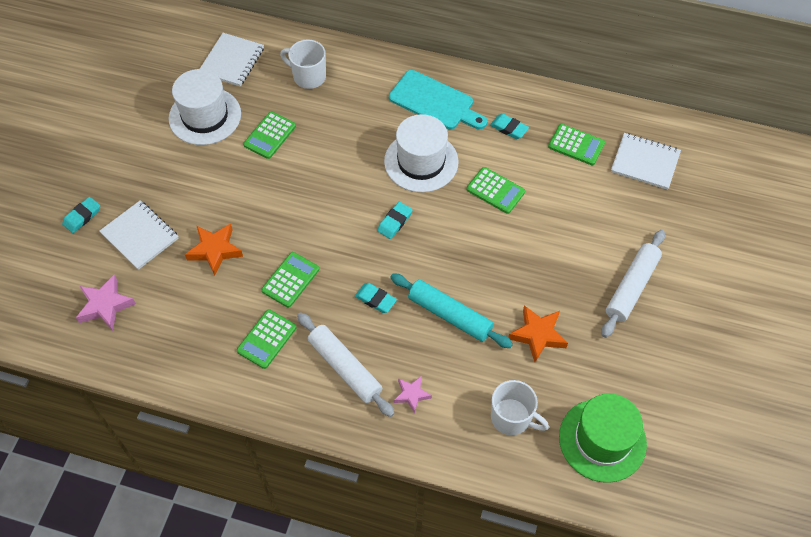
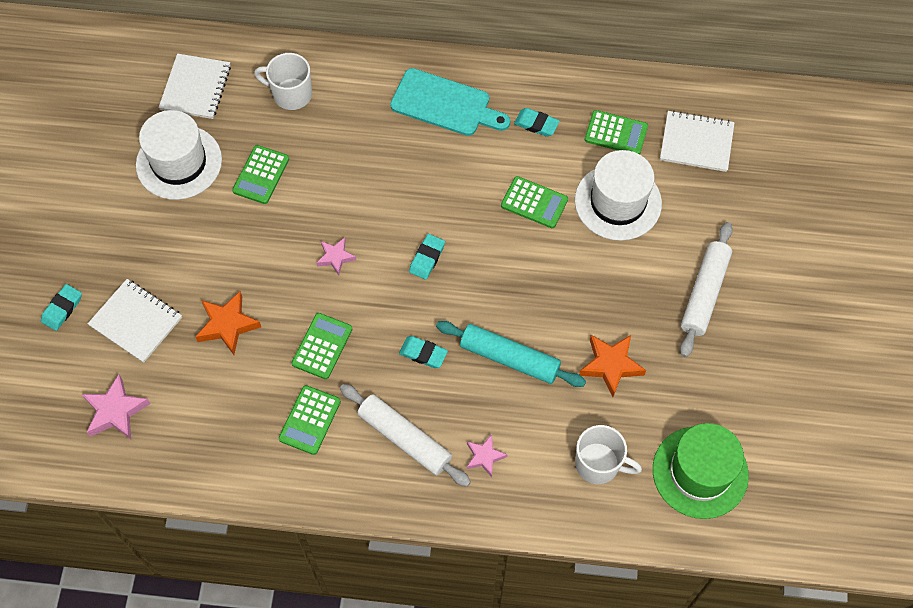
camera: 10 degrees left, 5 degrees up
(317, 209) = (335, 257): none -> pink star
(421, 162) = (443, 180): white hat -> white hat (618, 202)

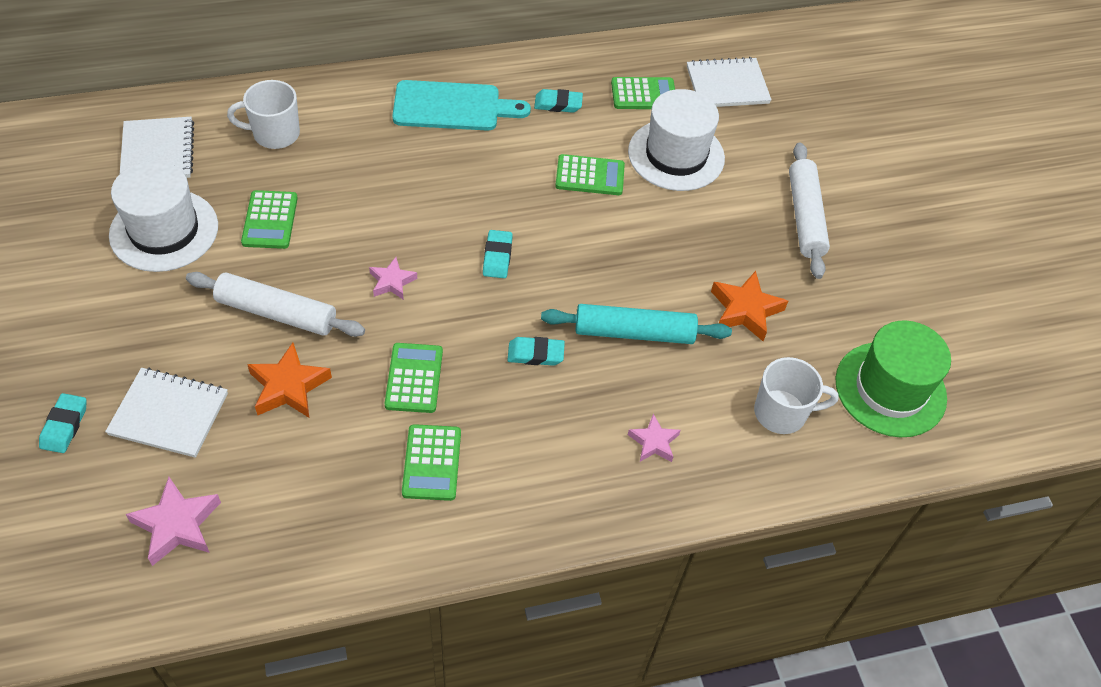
camera: 25 degrees left, 10 degrees down
(405, 438) = (554, 449): white rolling pin -> white rolling pin (277, 312)

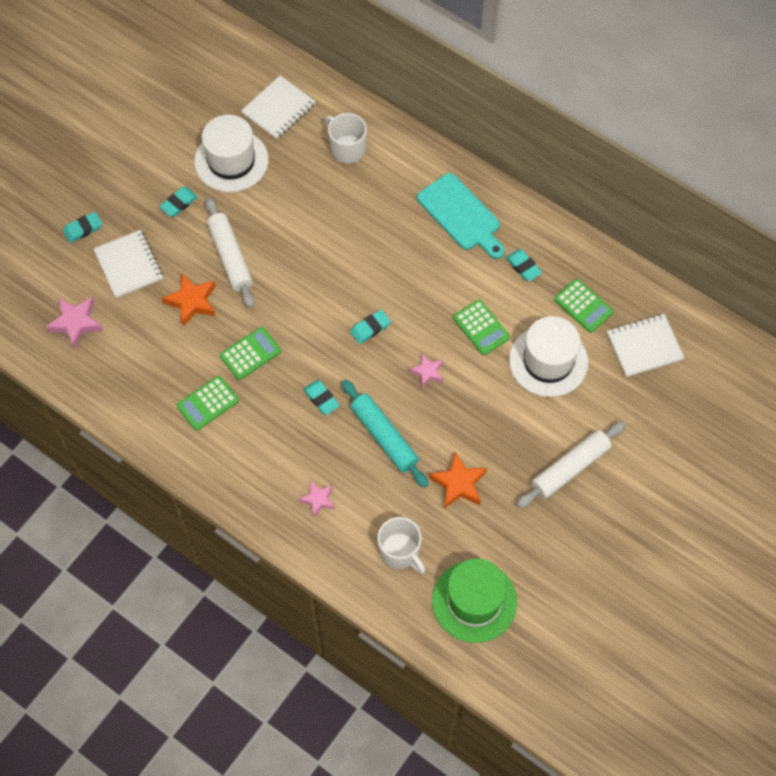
camera: 55 degrees right, 10 degrees up
(153, 311) = (179, 203): none -> turquoise eraser
(270, 220) = (286, 201): green calculator -> none
(392, 282) = (302, 292): pink star -> pink star (427, 372)
(727, 85) = (644, 346): white notebook -> white notebook turned 60 degrees counterclockwise

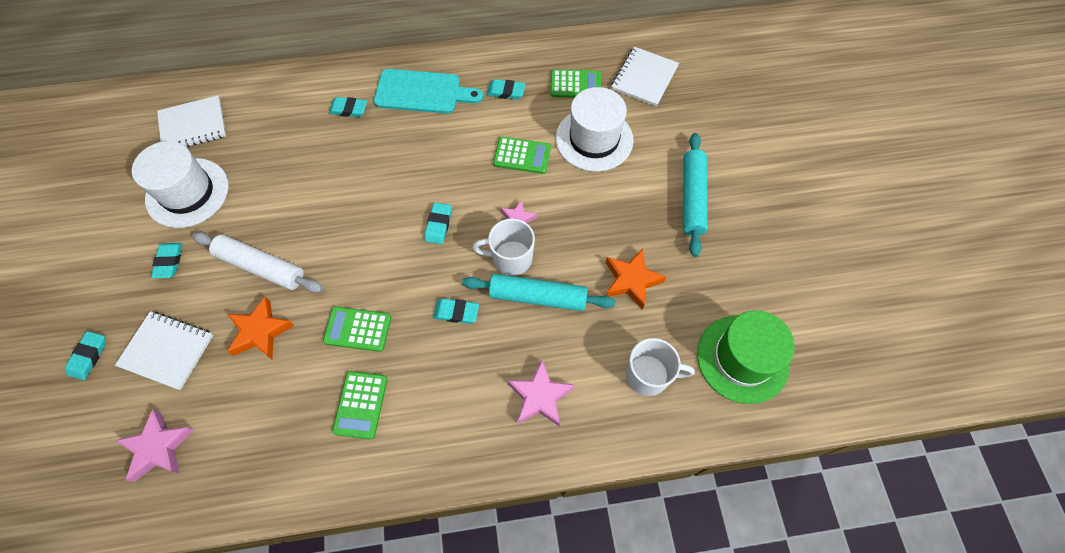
camera: 45 degrees left, 0 degrees up
(250, 354) = (358, 329): green calculator -> green calculator turned 90 degrees counterclockwise
(278, 109) = (193, 125): white notebook -> white notebook turned 75 degrees clockwise
(318, 499) = (540, 396): pink star -> pink star, size x1.59
(347, 149) = (282, 112): white mug -> white mug (510, 258)
(395, 185) = (348, 109): none -> turquoise eraser
(570, 468) = (692, 198): white rolling pin -> turquoise rolling pin

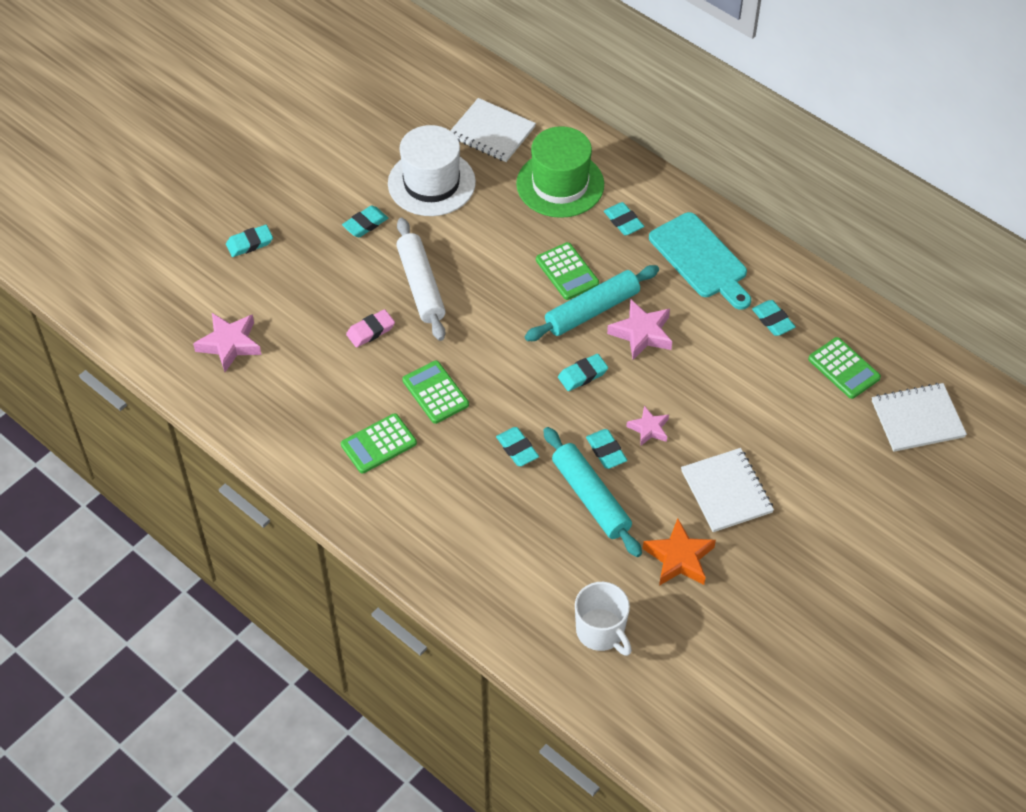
camera: 50 degrees right, 10 degrees down
(167, 351) = (299, 286): white notebook -> white notebook (726, 491)
(260, 331) = (370, 331): orange star -> pink eraser
(510, 258) = (606, 451): white mug -> turquoise eraser
(522, 156) = (717, 384): green calculator -> green calculator (567, 272)
(540, 396) = (504, 563): pink star -> pink star (642, 333)
(594, 139) = (798, 427): white hat -> none
(692, 198) = (819, 550): turquoise rolling pin -> turquoise rolling pin (592, 310)
(742, 358) = (690, 696): green hat -> green hat (560, 184)

